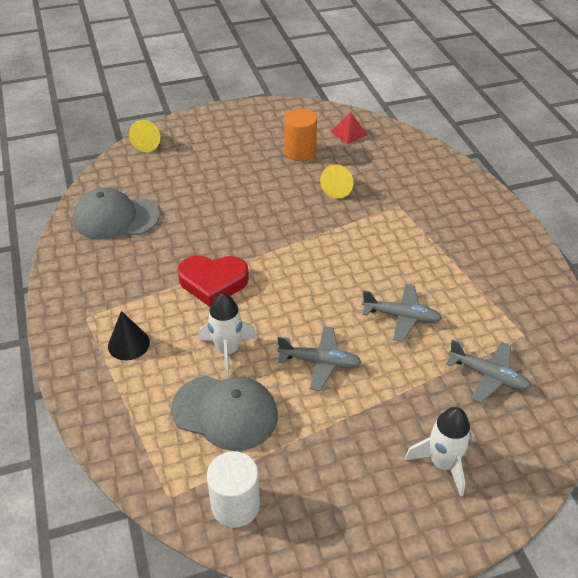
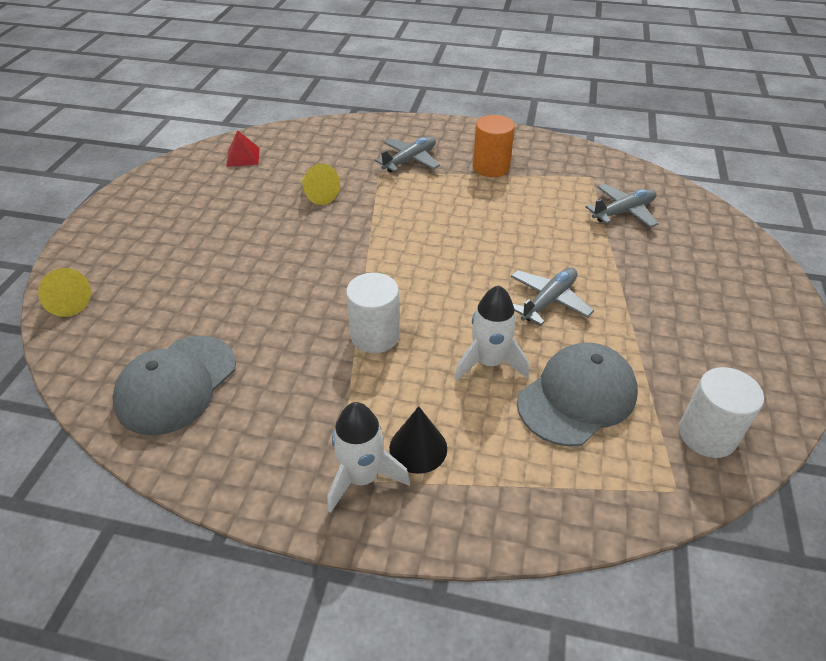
camera: 60 degrees left, 0 degrees up
(213, 282) = (375, 336): red heart -> white cylinder
(300, 152) = (233, 196): orange cylinder -> orange cylinder (491, 167)
(401, 317) = (524, 228): grey plane -> grey plane (410, 160)
(442, 463) = (707, 275): white rocket -> white rocket (362, 477)

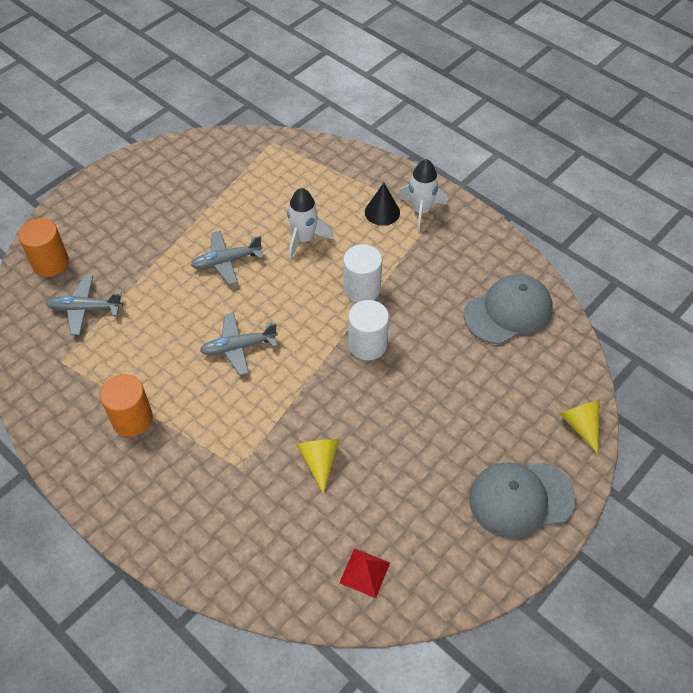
camera: 150 degrees left, 10 degrees up
(410, 160) = (197, 471): grey plane -> grey plane (238, 347)
(577, 397) = (273, 199): grey cap -> grey cap (521, 498)
(706, 231) = (50, 263): none -> orange cylinder
(707, 435) = (228, 154): white cylinder -> white cylinder (367, 344)

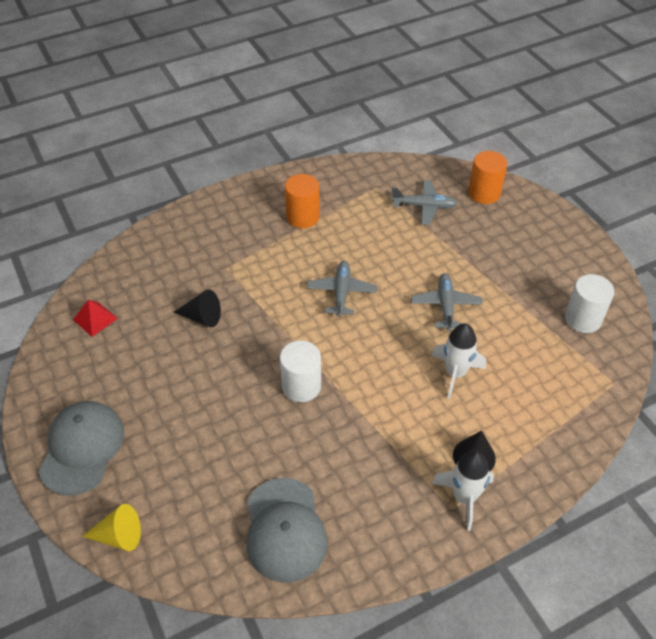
camera: 110 degrees right, 5 degrees down
(85, 309) = (424, 206): grey plane -> grey plane turned 75 degrees clockwise
(319, 462) = (202, 317): yellow cone -> black cone
(362, 289) = (371, 403): white cylinder -> white cylinder (582, 319)

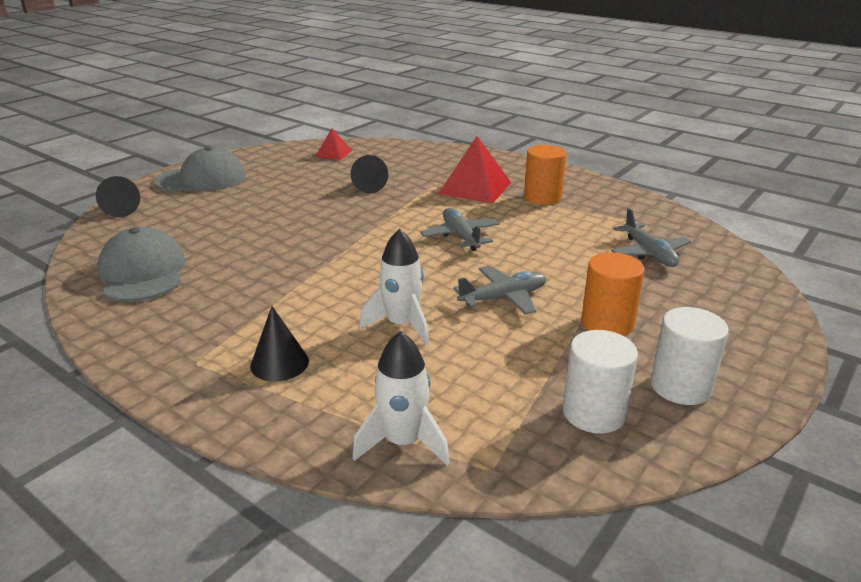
camera: 65 degrees right, 20 degrees down
(119, 536) = (121, 209): yellow cone -> black cone
(256, 248) = (475, 188): none -> red pyramid
(285, 529) = (142, 272): grey cap -> grey cap turned 105 degrees clockwise
(301, 386) = (319, 243): white cylinder -> white cylinder (680, 386)
(341, 292) = (460, 236): grey plane -> grey plane turned 90 degrees counterclockwise
(464, 497) = (215, 368): white rocket -> white rocket (403, 442)
(484, 193) = (732, 286): orange cylinder -> orange cylinder (607, 323)

